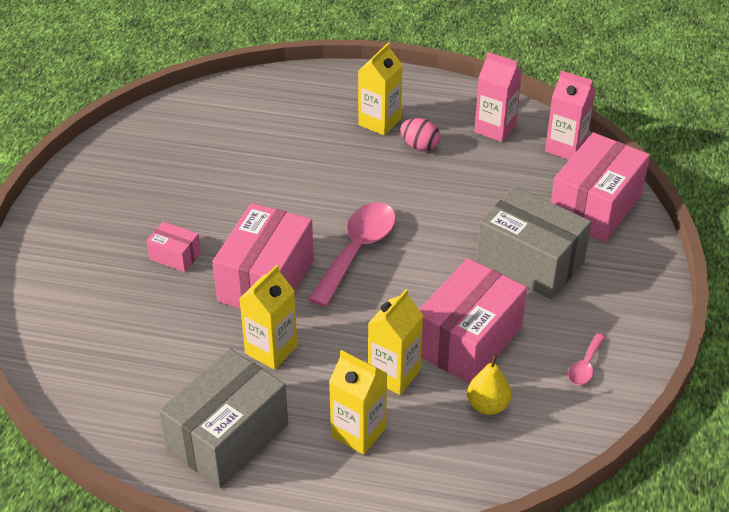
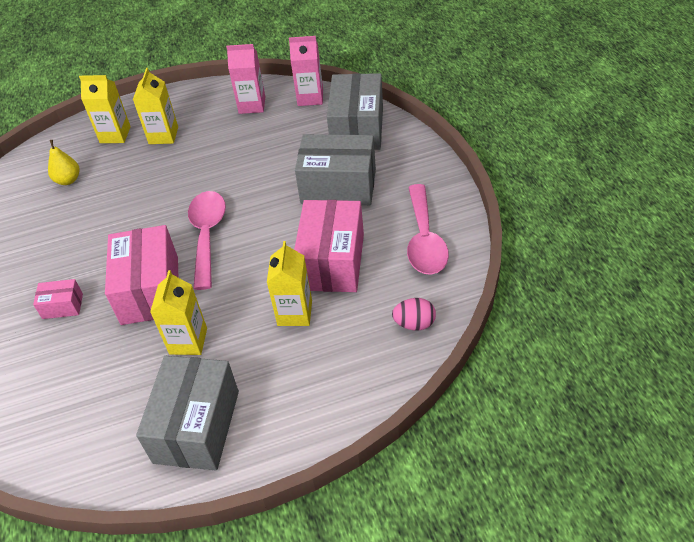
camera: 25 degrees left, 5 degrees up
(358, 432) = (296, 369): yellow carton -> yellow carton (115, 135)
(419, 146) = (205, 140): pink egg -> pink egg (414, 324)
(488, 405) = (377, 301): yellow pear -> yellow pear (68, 180)
(585, 366) = (424, 240): pink spoon -> pink spoon, size x2.11
(595, 206) = (357, 128): pink box -> grey box

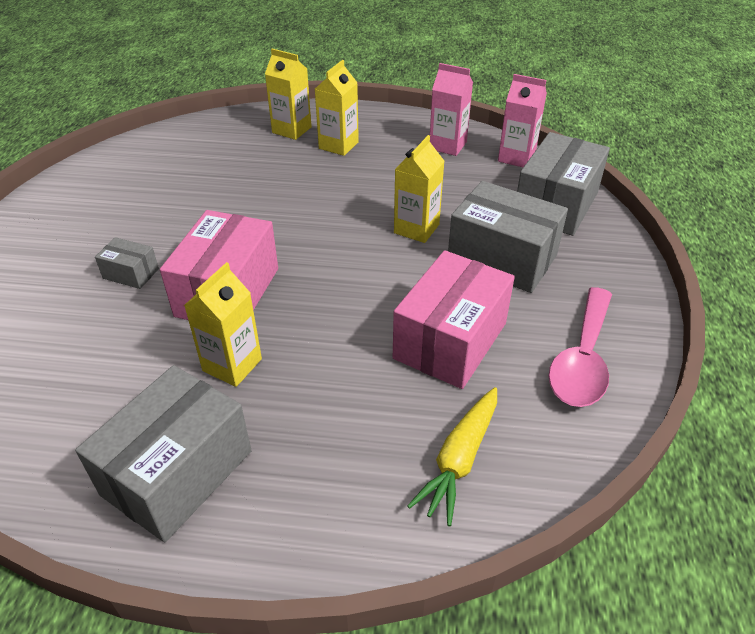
camera: 20 degrees right, 5 degrees down
(62, 306) = (131, 273): pink box -> grey box
(68, 180) = (220, 156): yellow pear -> none
(207, 235) = (324, 257): pink spoon -> none
(295, 313) = (372, 383): yellow carton -> yellow carton (416, 229)
(377, 338) = (459, 460): none -> yellow carrot
(414, 324) = (519, 462): pink egg -> none

